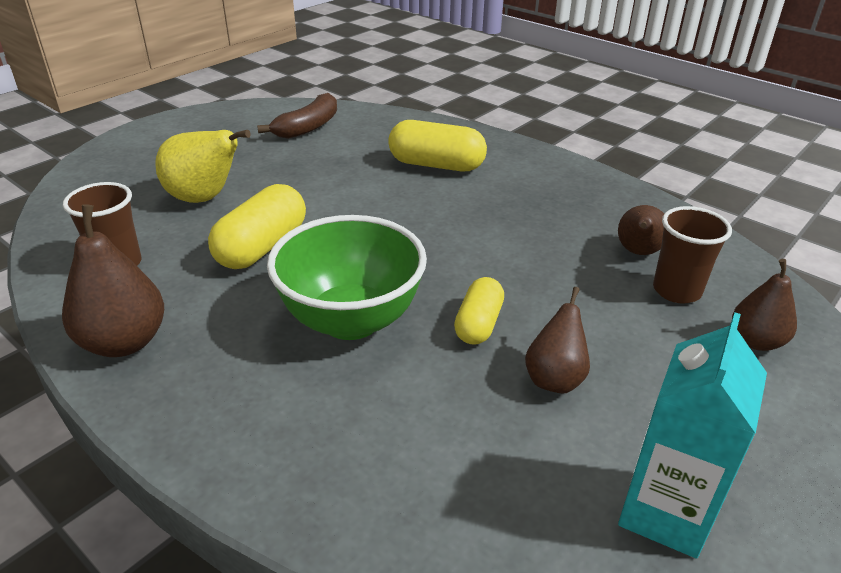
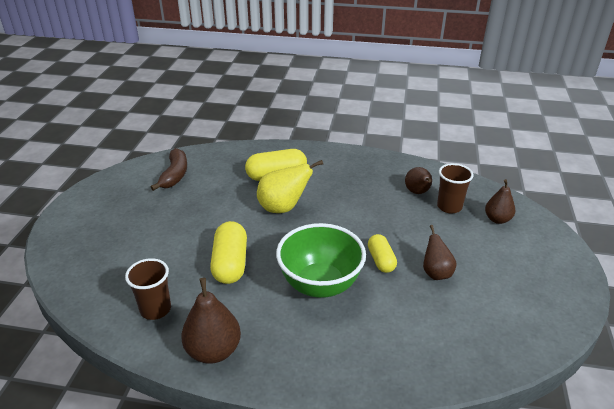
camera: 30 degrees left, 0 degrees up
(204, 198) = (161, 247): yellow pear -> yellow pear (283, 208)
(665, 512) = (521, 311): turquoise carton -> none

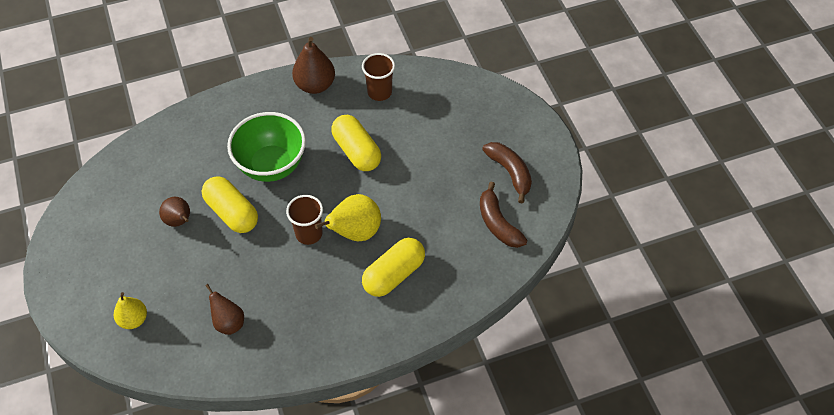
camera: 150 degrees right, 20 degrees up
(127, 198) = (510, 172): none -> brown banana
(381, 260) = (232, 212): yellow capsule -> yellow capsule, size x1.59
(449, 207) = (188, 315): brown cup -> brown cup (309, 234)
(497, 219) = (133, 319): brown pear -> yellow pear

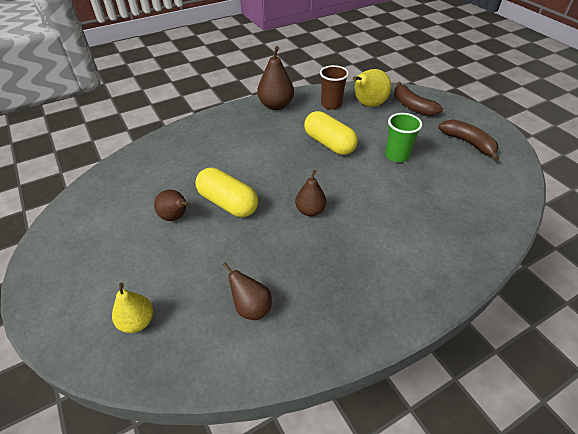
camera: 10 degrees left, 10 degrees down
(271, 165) = (256, 162): green bowl -> none
(309, 234) = (310, 211): brown cup -> brown pear
(355, 232) = (354, 203): yellow pear -> yellow pear (368, 105)
(394, 274) = (409, 234): yellow capsule -> none
(423, 178) = (396, 155): none -> green cup
(498, 223) = (482, 180): brown banana -> brown banana (412, 106)

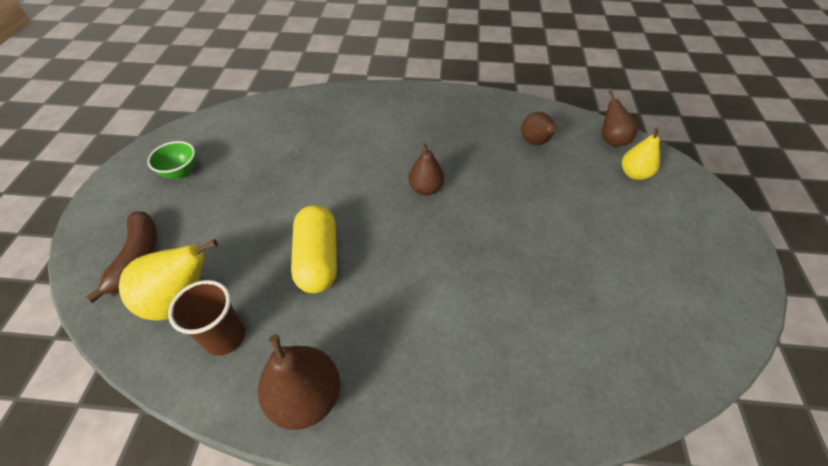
camera: 145 degrees left, 5 degrees up
(175, 217) = (574, 255): brown pear -> brown pear (611, 140)
(228, 203) = (505, 241): yellow capsule -> none
(396, 155) = (269, 199): green cup -> none
(468, 143) = (181, 172): brown banana -> green bowl

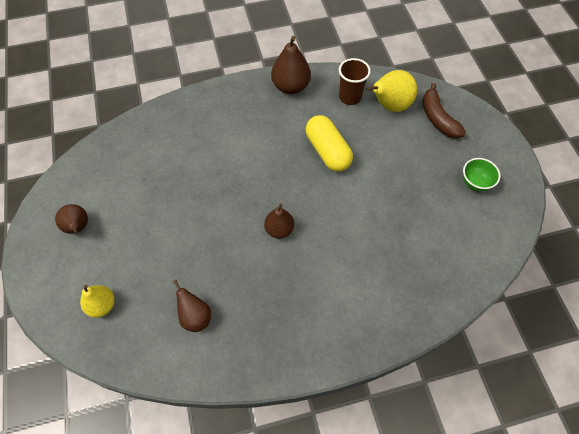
camera: 160 degrees right, 10 degrees up
(611, 140) = (119, 347): brown pear -> brown pear (78, 227)

